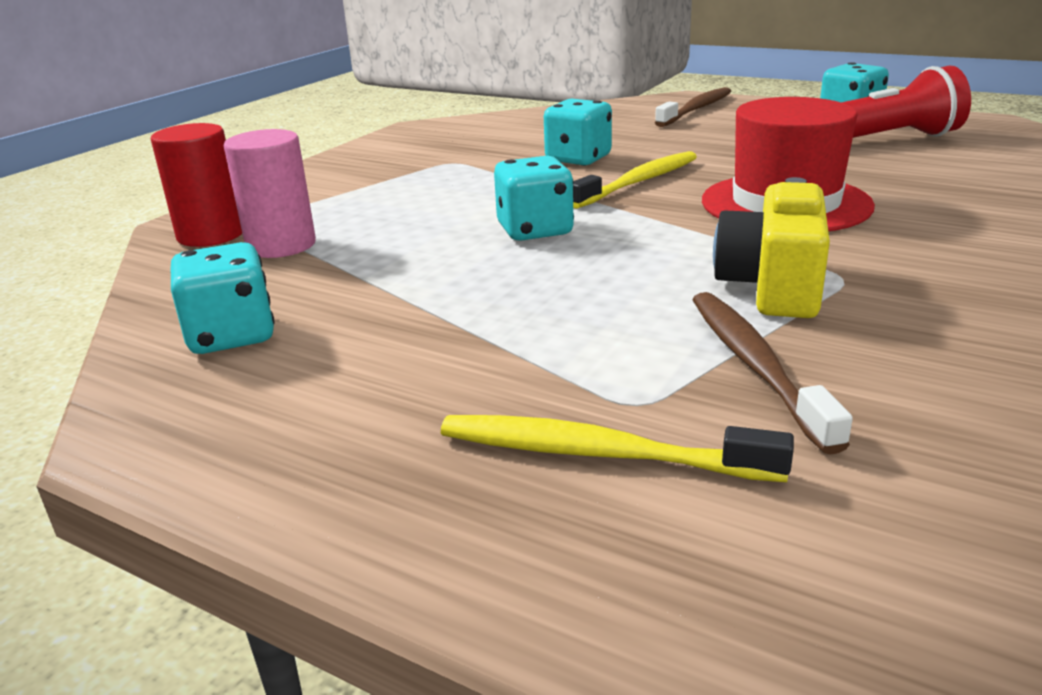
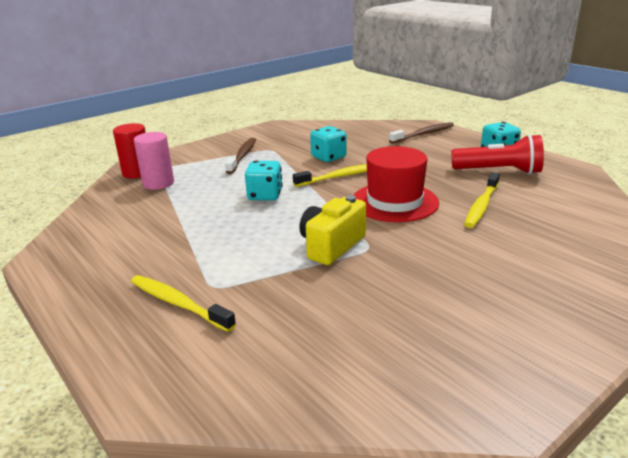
camera: 20 degrees right, 0 degrees up
(231, 336) = (103, 223): turquoise dice -> none
(755, 365) = (278, 281): brown toothbrush -> brown toothbrush (242, 156)
(932, 187) = (481, 206): none -> yellow toothbrush

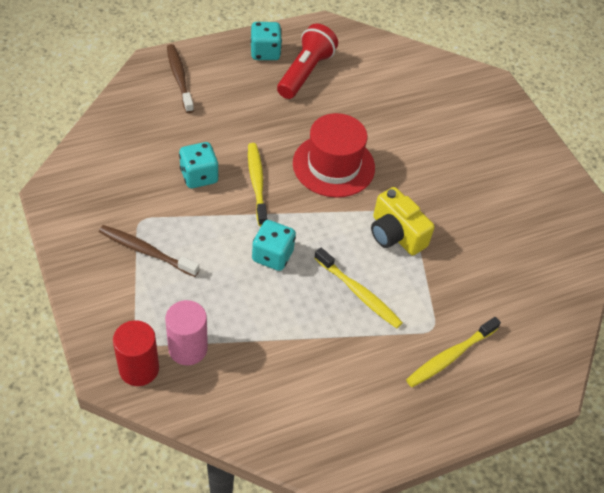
camera: 80 degrees left, 25 degrees up
(481, 206) = (366, 116): yellow toothbrush -> yellow toothbrush (359, 293)

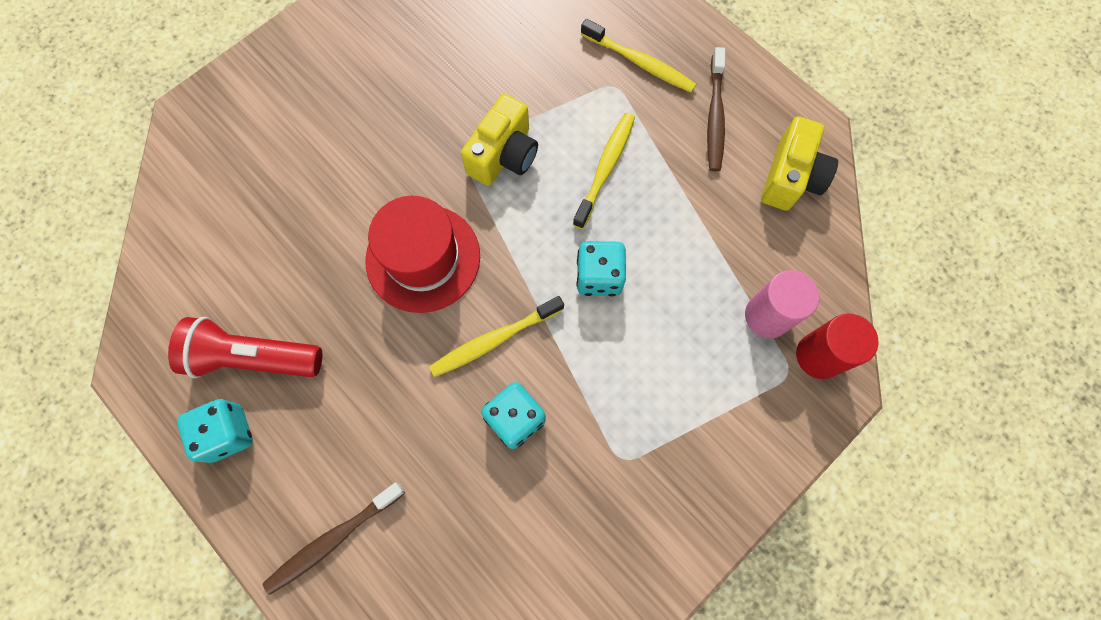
camera: 105 degrees left, 20 degrees up
(146, 251) = (665, 427): brown toothbrush -> brown toothbrush (715, 116)
(295, 423) = (790, 177): none -> yellow camera

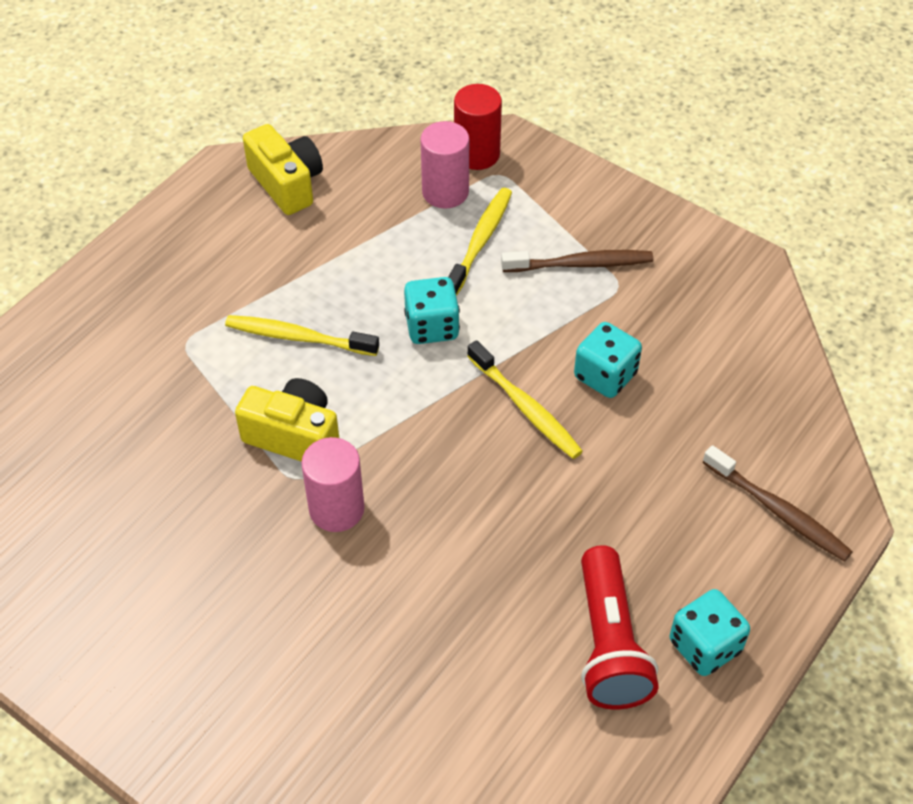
camera: 100 degrees left, 20 degrees down
(423, 258) = (443, 493): red hat -> none
(428, 178) = (336, 509): none -> pink cylinder
(640, 63) = (150, 322): yellow toothbrush -> yellow toothbrush (480, 240)
(715, 116) = (218, 249): brown toothbrush -> brown toothbrush (581, 264)
(790, 177) = (287, 184): yellow camera -> yellow camera turned 45 degrees clockwise

